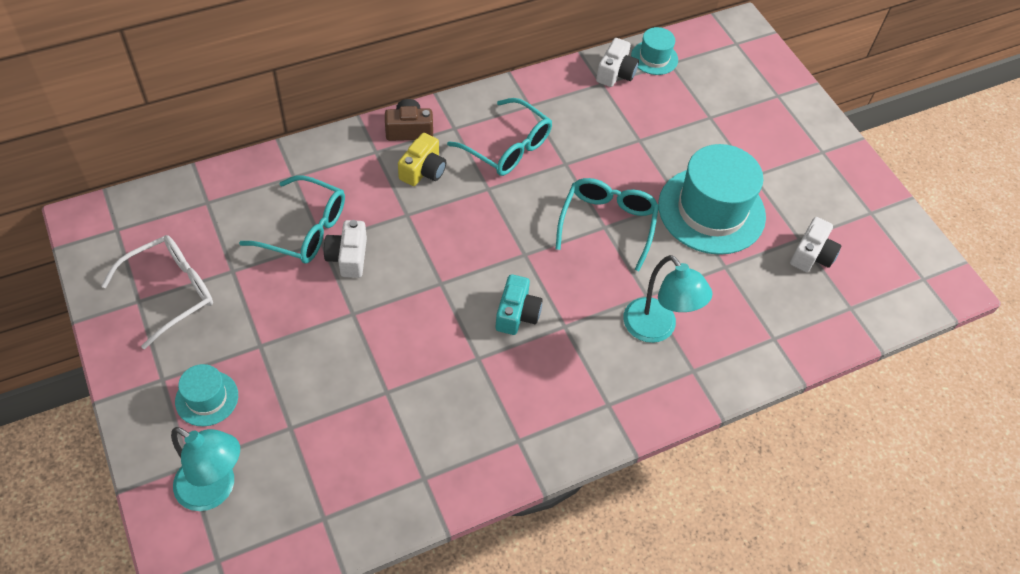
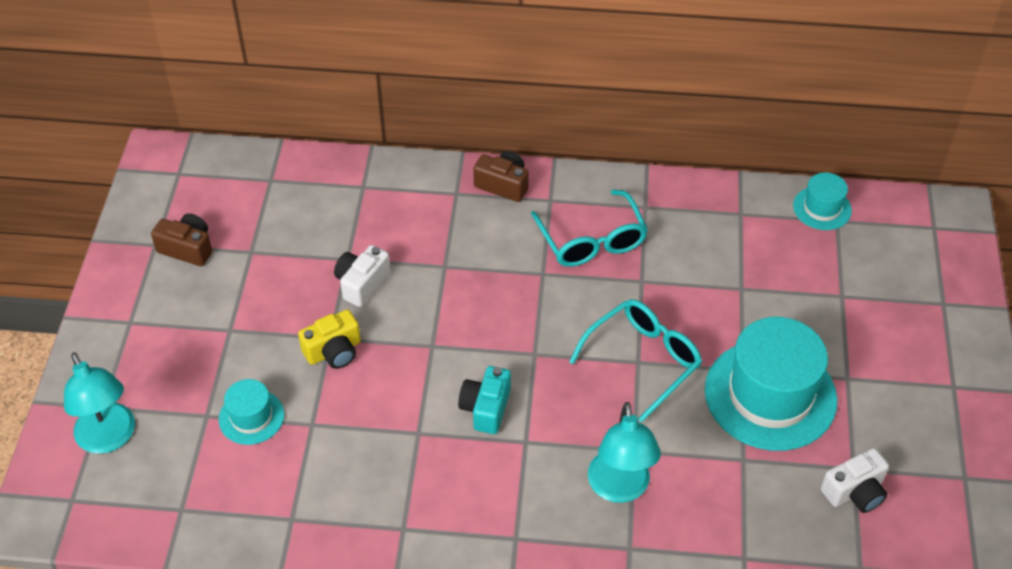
camera: 35 degrees right, 5 degrees down
(171, 292) = (187, 248): white glasses -> brown camera
(207, 398) = (155, 356): turquoise hat -> turquoise hat (251, 417)
(305, 230) = (340, 241): turquoise glasses -> none
(423, 170) = (490, 230): yellow camera -> yellow camera (334, 351)
(517, 314) = (486, 408): turquoise camera -> turquoise camera turned 150 degrees clockwise
(615, 73) = (765, 208): white camera -> none

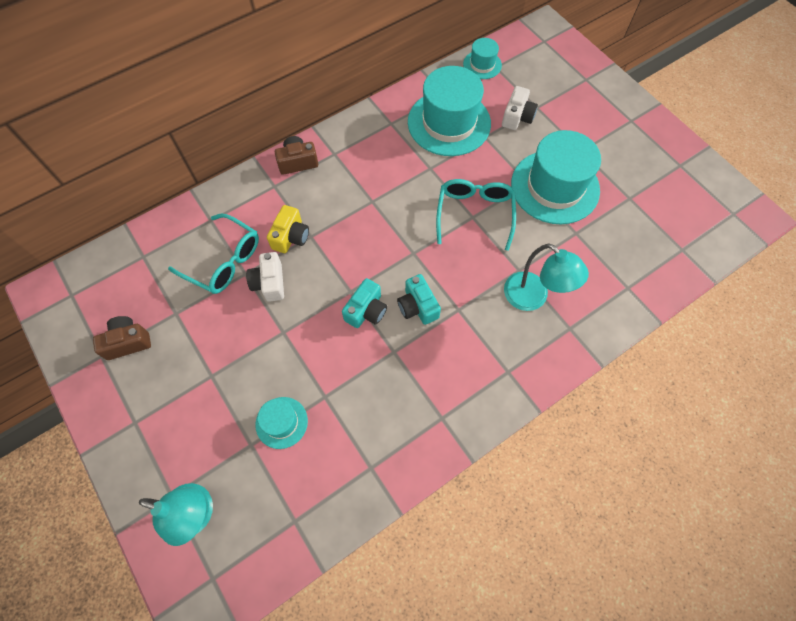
camera: 40 degrees left, 15 degrees up
(334, 351) = (293, 339): yellow camera -> yellow camera (291, 237)
(430, 375) = (366, 310): none -> turquoise camera
(592, 241) = (381, 163): turquoise glasses -> turquoise glasses (224, 261)
(713, 247) = (449, 123): none -> turquoise hat
(855, 491) = (642, 210): white camera -> white camera (517, 117)

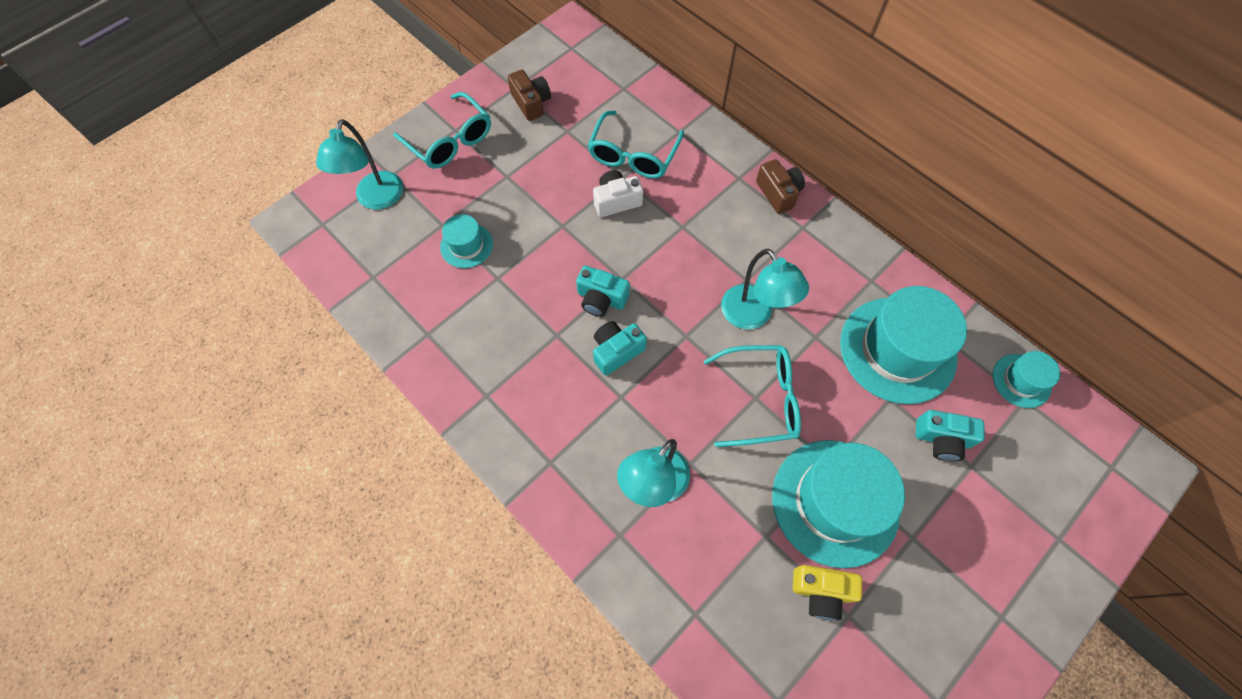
camera: 80 degrees right, 0 degrees up
(147, 428) = (450, 141): none -> turquoise glasses
(291, 237) = (677, 208): yellow camera -> yellow camera (821, 591)
(405, 204) = (753, 316): none -> turquoise lamp
(517, 117) = (942, 439): white camera -> turquoise camera

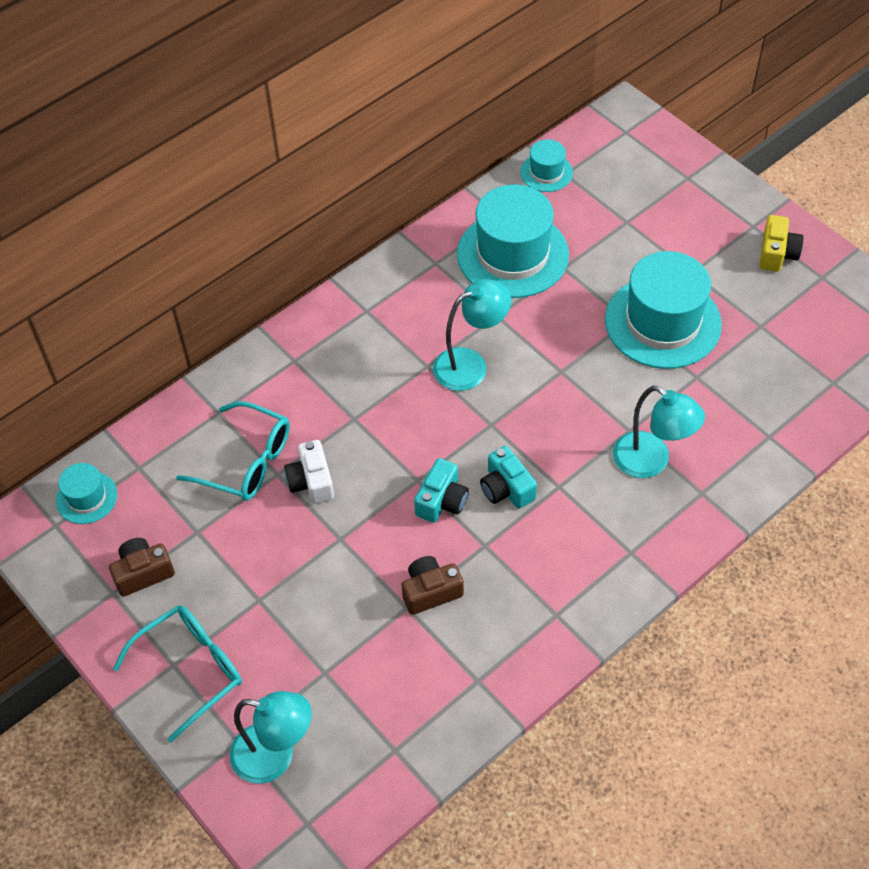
camera: 85 degrees left, 10 degrees down
(466, 245) = (358, 643): turquoise hat -> turquoise hat (86, 497)
(761, 399) = (563, 367): turquoise glasses -> none
(778, 193) = (319, 327): brown camera -> brown camera (430, 591)
(821, 591) = (742, 342): yellow camera -> yellow camera (777, 253)
(942, 439) = (602, 237): turquoise camera -> none

